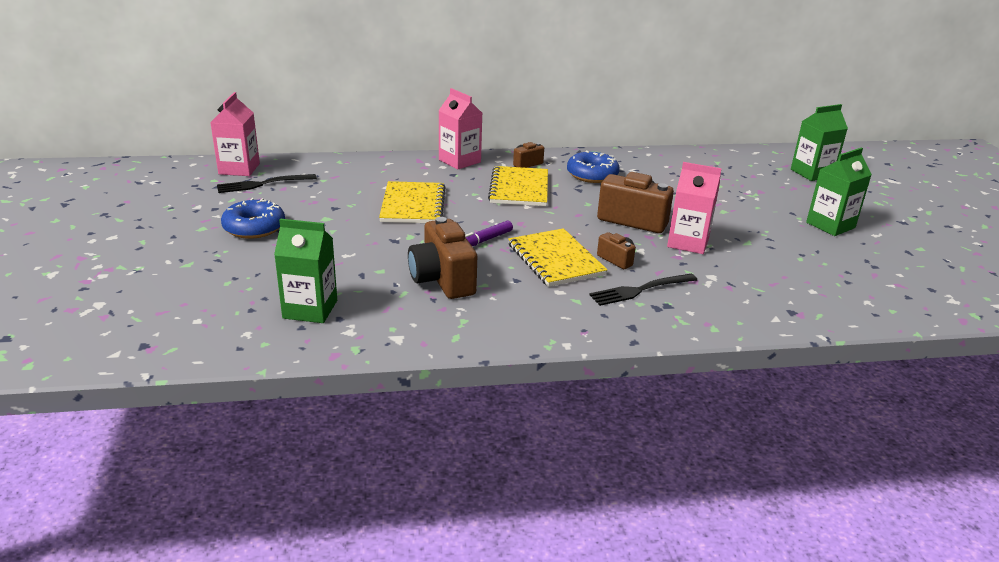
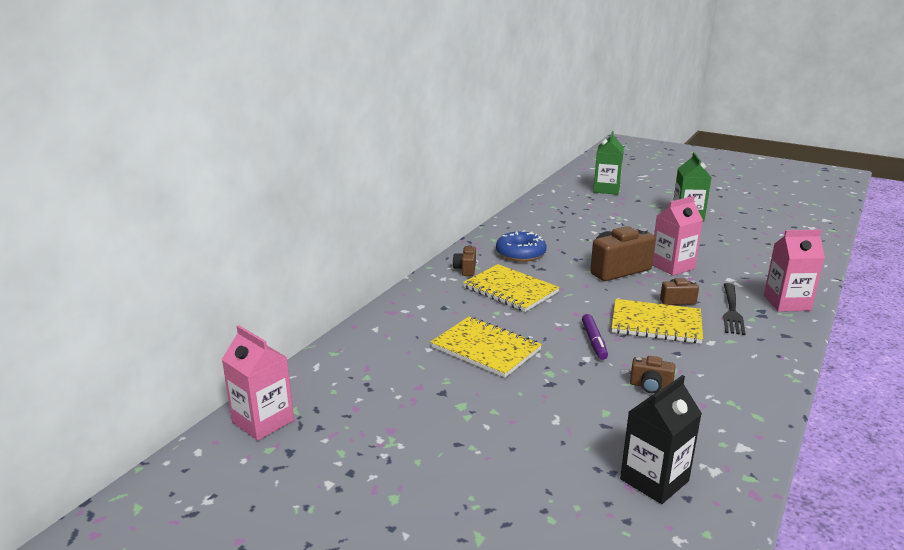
camera: 50 degrees left, 5 degrees down
(254, 227) = (433, 458): blue donut -> none
(263, 184) = (327, 418): black fork -> none
(310, 309) = (654, 480): green carton -> black carton
(442, 280) = (650, 386): brown camera -> brown camera, size x0.51
(459, 161) = (420, 294): pink carton -> pink carton (787, 303)

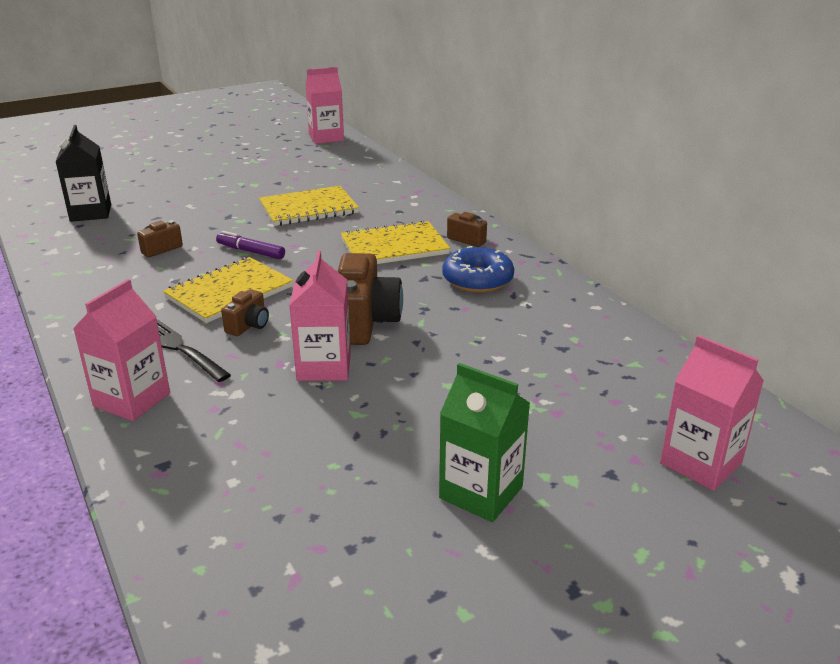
camera: 120 degrees right, 5 degrees up
(606, 189) = (700, 463): green carton -> pink carton

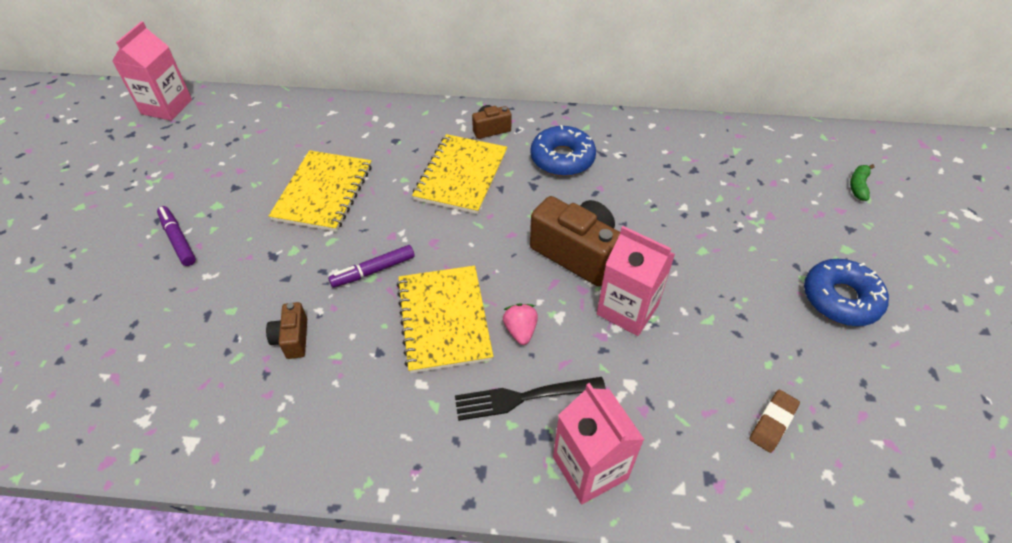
camera: 55 degrees left, 20 degrees up
(90, 213) = (121, 371): black carton -> none
(211, 186) = (178, 240): none -> purple marker
(248, 326) = (520, 331): brown camera -> pink strawberry
(257, 486) = (773, 423): none -> brown eraser
(481, 492) = (840, 299): green carton -> blue donut
(700, 463) = (858, 186): pink carton -> green banana

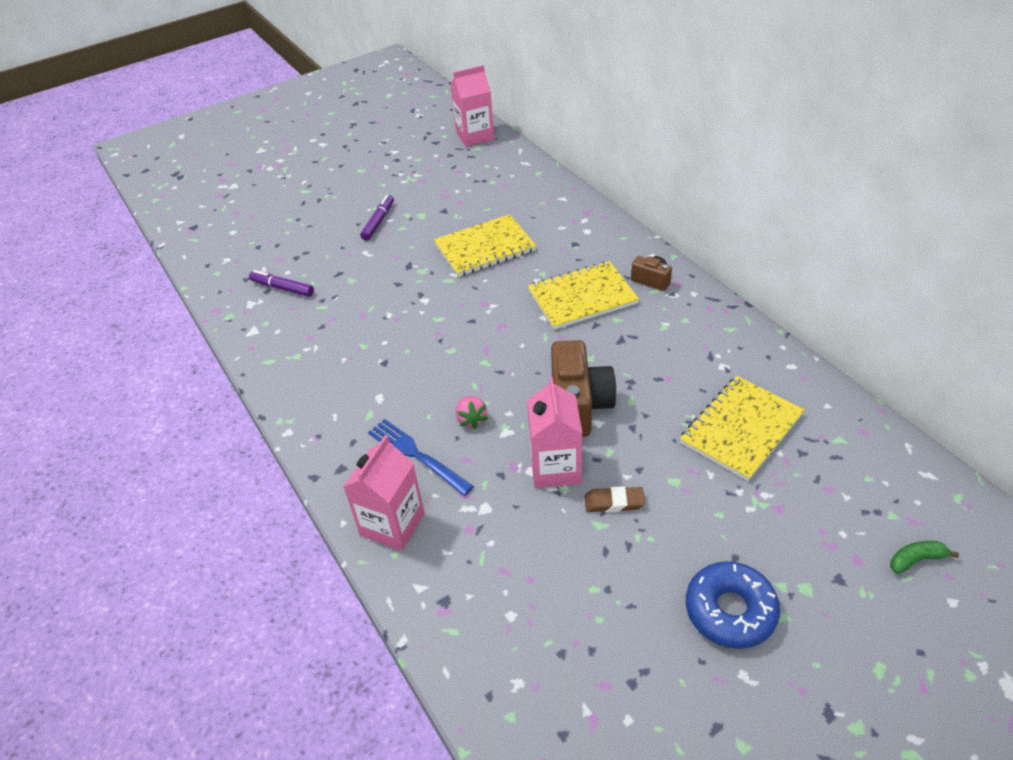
camera: 55 degrees right, 5 degrees down
(292, 339) = (356, 319): brown camera -> none
(373, 271) = (445, 315): purple marker -> purple marker (282, 288)
(444, 319) = (440, 375): yellow notebook -> yellow notebook (741, 429)
(520, 331) = (471, 419): pink strawberry -> pink strawberry turned 120 degrees clockwise
(524, 397) = (416, 455): black fork -> blue fork
(562, 158) = (672, 337): blue donut -> none
(773, 423) = (534, 620): brown eraser -> brown eraser (614, 502)

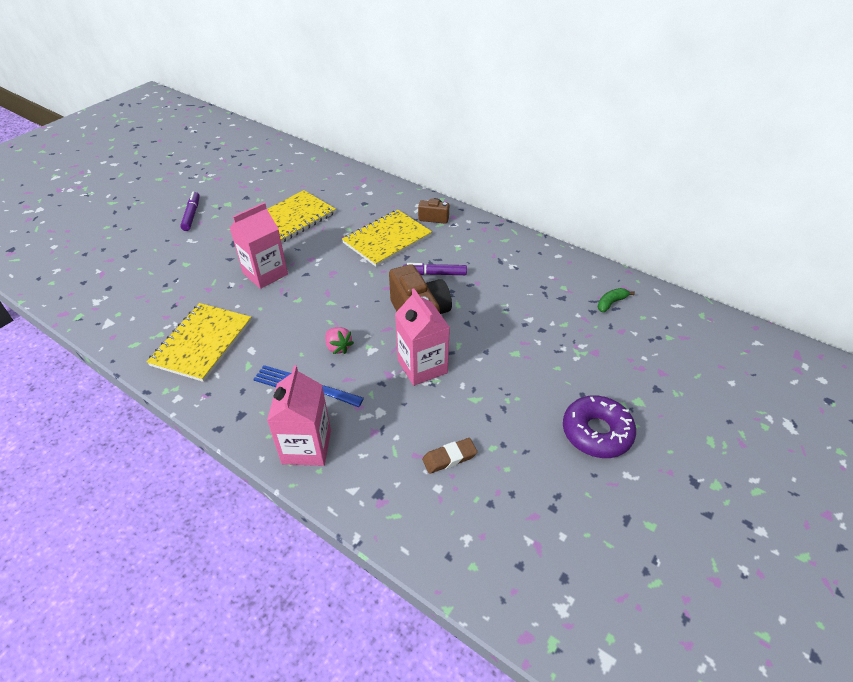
camera: 25 degrees left, 0 degrees up
(282, 288) = (123, 282): purple marker -> purple marker (434, 273)
(475, 136) = (248, 139): pink carton -> pink carton (265, 274)
(614, 502) = (478, 380): brown eraser -> brown eraser (449, 458)
(730, 610) = (596, 432): blue donut -> purple donut
(741, 429) = (544, 305): yellow notebook -> yellow notebook (202, 343)
(916, 560) = (697, 362): green banana -> green banana (611, 303)

